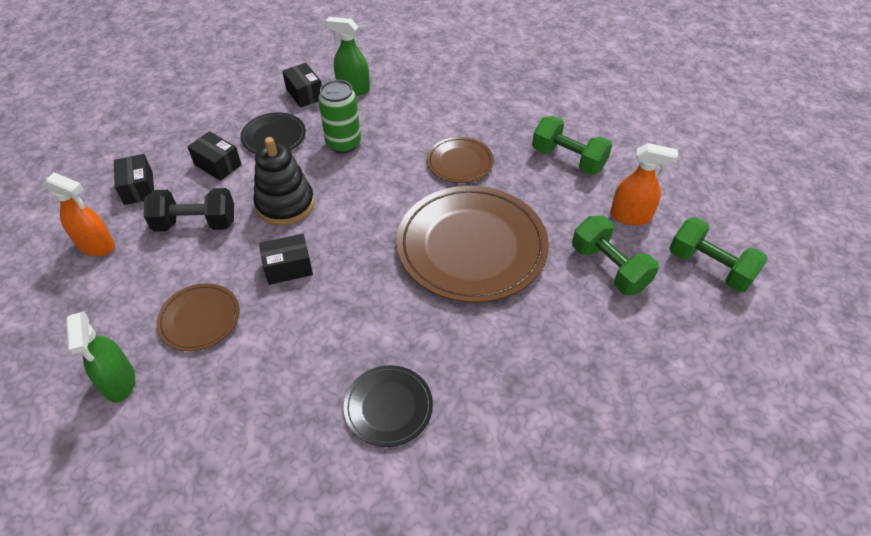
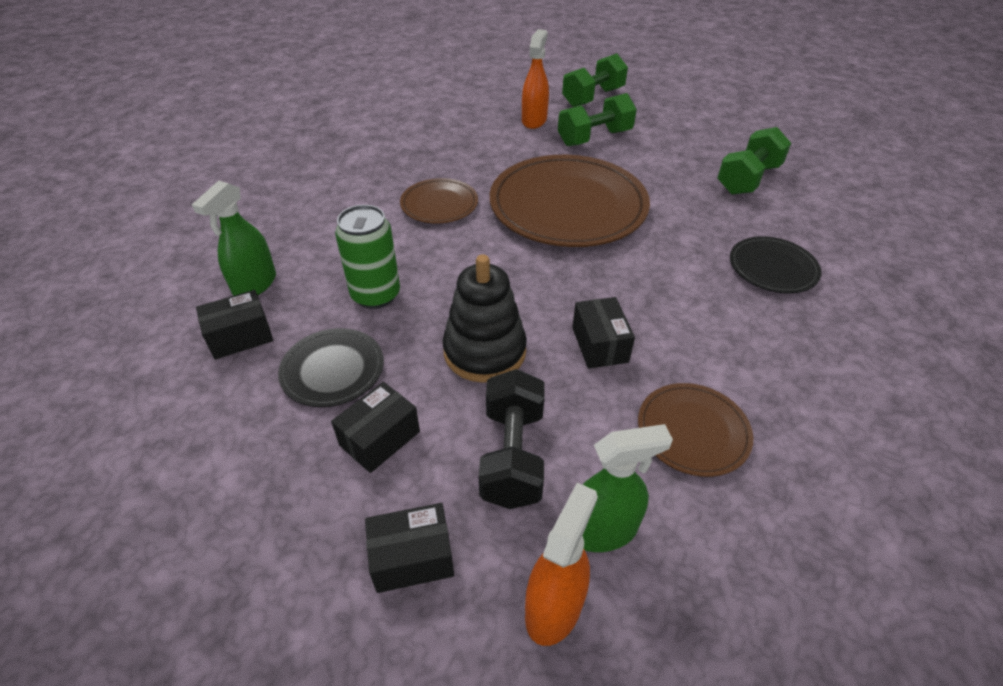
camera: 85 degrees left, 5 degrees down
(119, 382) = (814, 515): green spray bottle -> green spray bottle (602, 530)
(568, 159) = (452, 140): green dumbbell -> green dumbbell (748, 179)

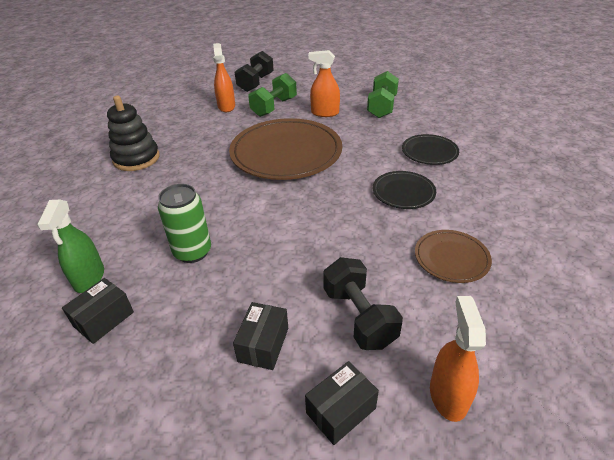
camera: 25 degrees left, 5 degrees down
(332, 370) = (196, 313): black plate -> black plate (403, 192)
(439, 204) = (197, 177): brown plate -> none
(484, 351) = (295, 260): black stacking toy -> black stacking toy (136, 158)
(593, 97) = (256, 83): green dumbbell -> black dumbbell
(599, 345) = (364, 229): black box -> none
(602, 530) = (443, 336): green spray bottle -> none
(658, 165) = (324, 113): none -> orange spray bottle

